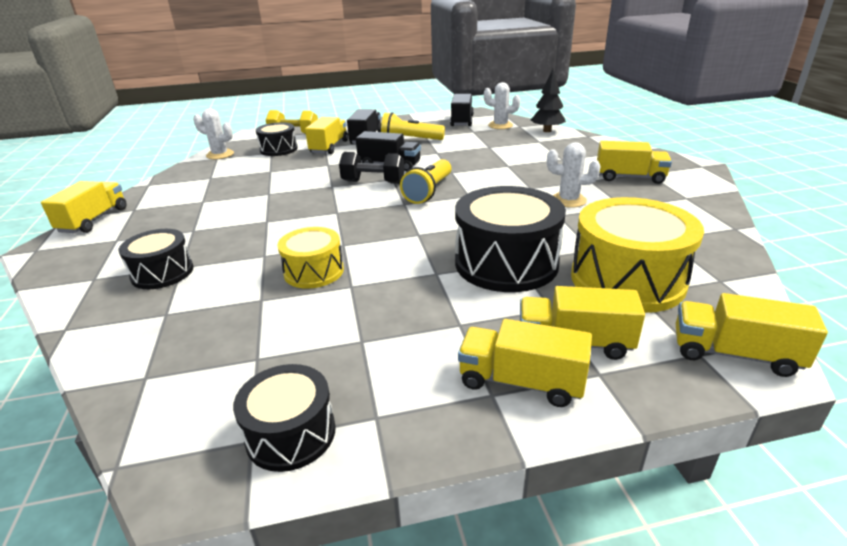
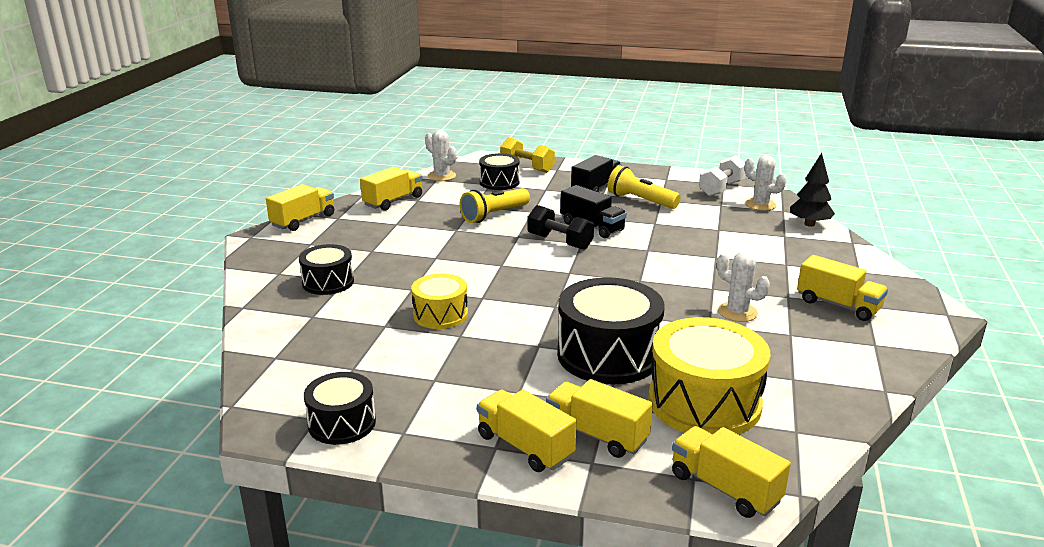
camera: 25 degrees right, 5 degrees down
(329, 147) = (550, 191): yellow truck -> yellow truck (393, 201)
(429, 191) = (604, 266): yellow flashlight -> yellow flashlight (494, 215)
(462, 121) = (721, 189): black truck -> white dumbbell

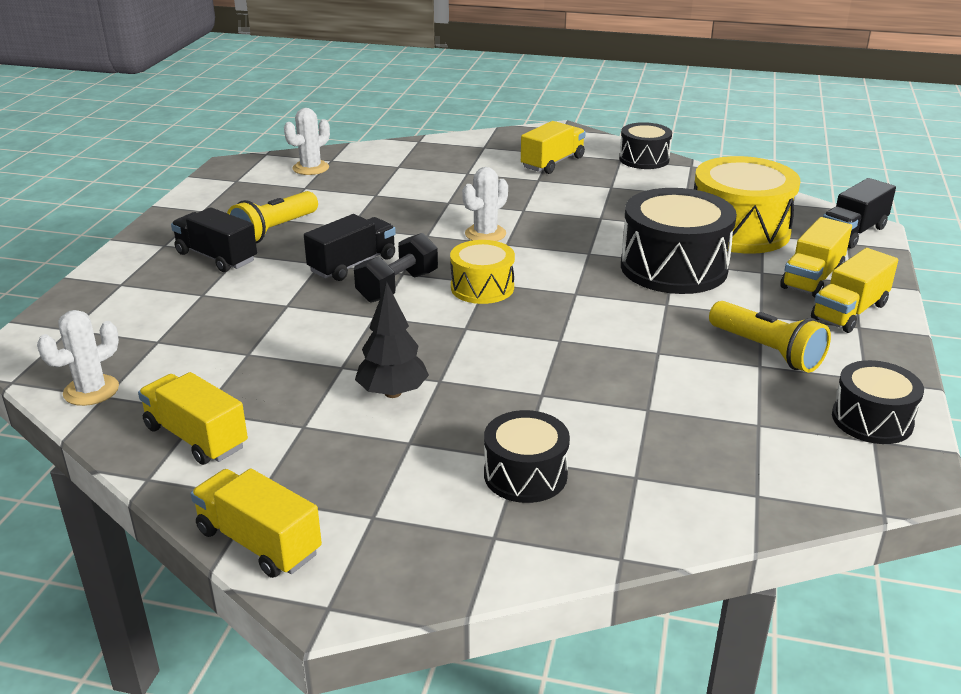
camera: 90 degrees left, 5 degrees up
(440, 314) = (610, 368): yellow drum -> yellow drum (482, 287)
(494, 215) = (292, 335): yellow flashlight -> yellow flashlight (767, 351)
(499, 182) = (153, 333): black drum -> black drum (644, 159)
(527, 167) = (96, 308): yellow dumbbell -> none
(721, 189) = (253, 183): white dumbbell -> none
(724, 488) = (853, 233): yellow truck -> black truck
(737, 312) = (573, 203): white cactus -> white cactus (485, 234)
(809, 224) = (371, 152): black tree -> black tree (392, 393)

